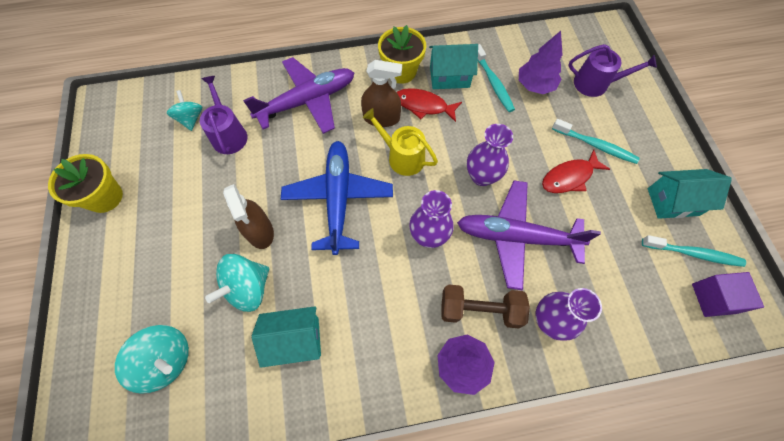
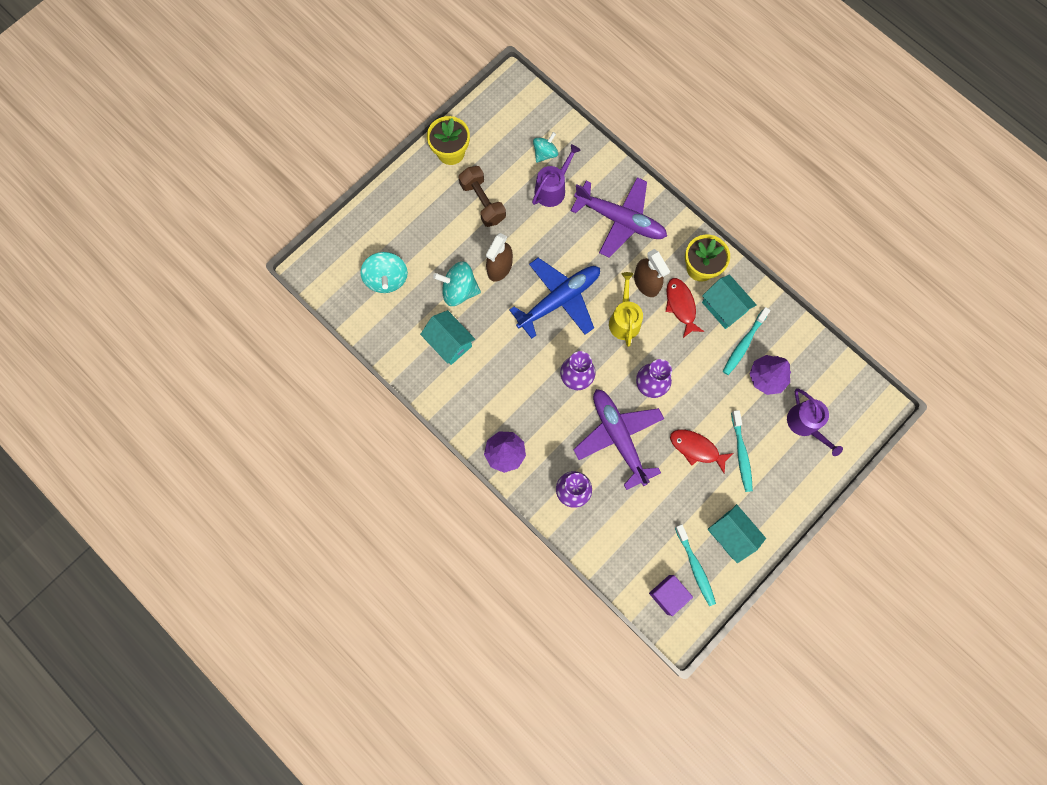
camera: 55 degrees right, 10 degrees up
(480, 310) = (548, 443): brown dumbbell -> brown dumbbell (483, 202)

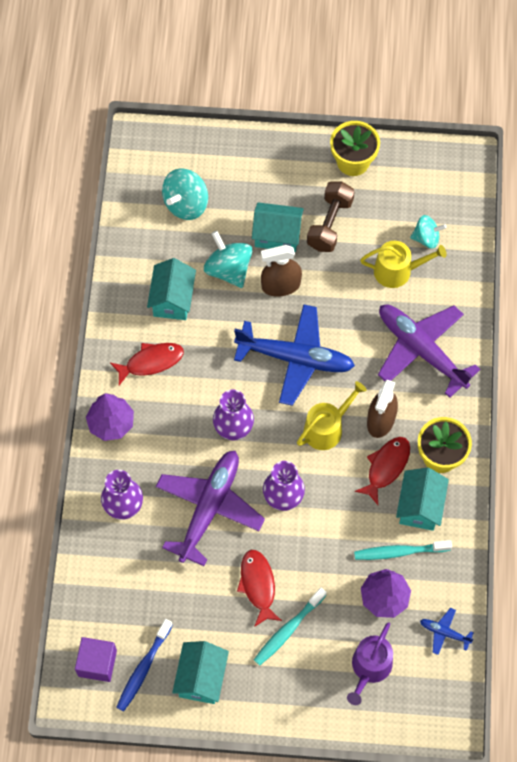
camera: 50 degrees right, 10 degrees down
(461, 240) = (277, 235): none -> turquoise house
(483, 392) = (151, 362): none -> red fish
(552, 189) = (397, 271): purple watering can -> yellow watering can
(620, 220) = (421, 350): purple plane -> purple plane turned 150 degrees clockwise
(695, 567) = (143, 668): turquoise toothbrush -> blue toothbrush
(818, 360) = (444, 633): none -> blue plane

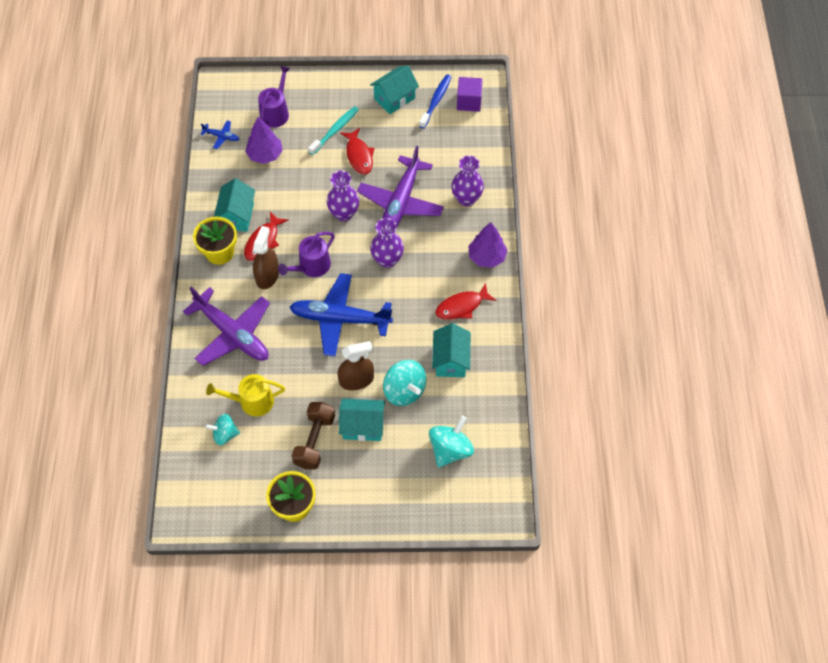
camera: 175 degrees right, 5 degrees down
(201, 678) = (394, 98): turquoise house -> turquoise house turned 45 degrees clockwise
(327, 428) = (311, 266): yellow watering can -> purple watering can
(399, 552) = (253, 184): turquoise toothbrush -> none

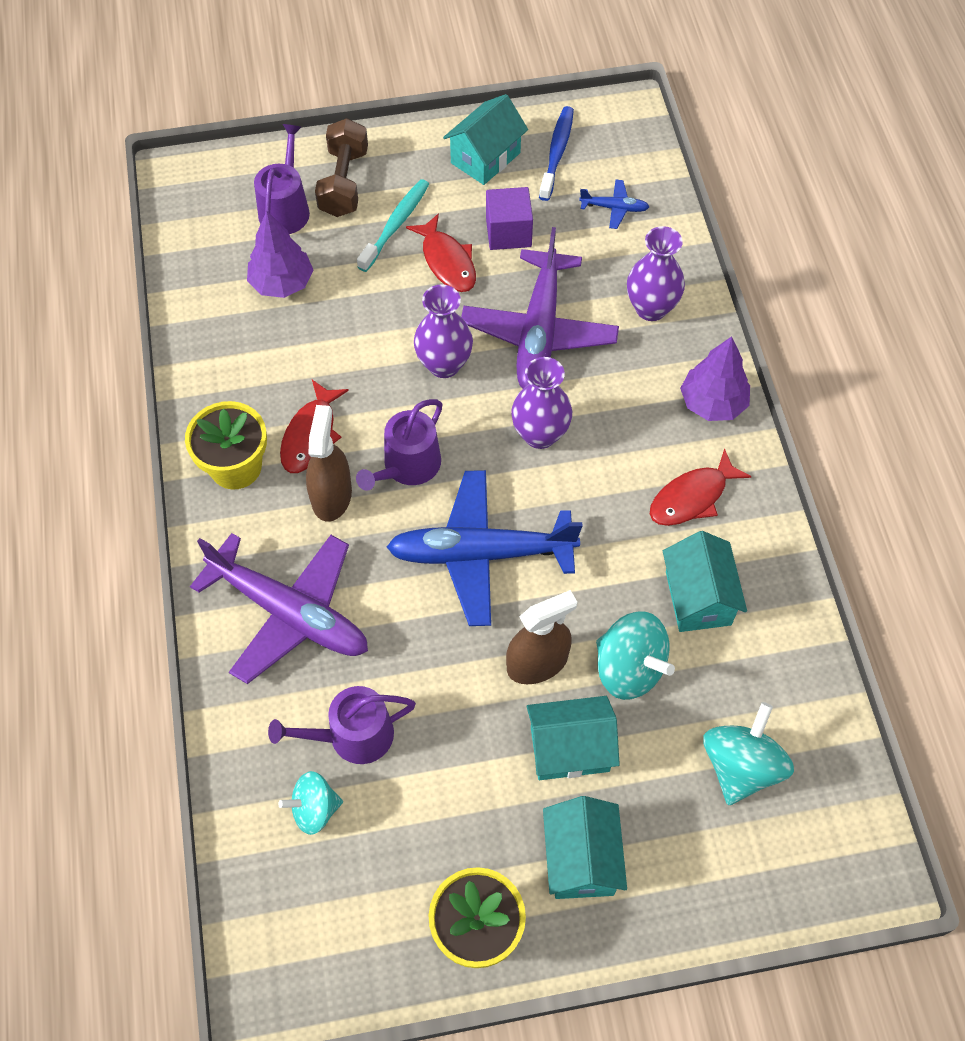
camera: 10 degrees left, 0 degrees up
(221, 136) = (197, 263): blue plane -> blue plane (614, 208)
(237, 216) = (254, 396): turquoise house -> turquoise house (581, 859)
(252, 401) = (352, 736): yellow watering can -> purple watering can
(314, 441) = (487, 793): brown dumbbell -> brown dumbbell (344, 183)
(469, 102) = (612, 146): purple cube -> purple cube (508, 232)

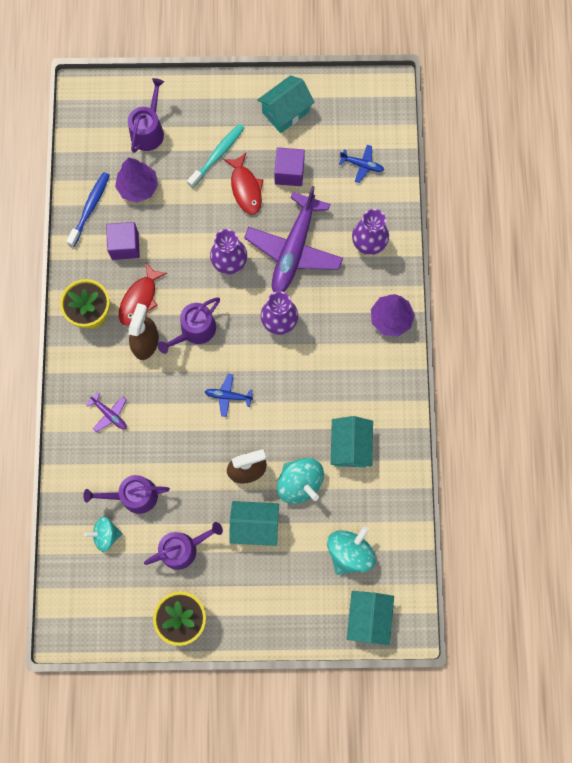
camera: 10 degrees right, 15 degrees up
(274, 364) = (125, 246): none -> purple cube
(289, 612) = (109, 414): purple plane -> purple plane, size x0.42
(344, 183) = (189, 116): brown dumbbell -> none
(454, 809) = (183, 548): none -> purple watering can
(482, 554) = (228, 396): blue plane -> blue plane, size x0.42
(557, 153) = (333, 115): blue toothbrush -> blue toothbrush (90, 208)
(581, 859) = (247, 589): turquoise house -> turquoise house (368, 617)
(692, 497) = (362, 381): red fish -> none

